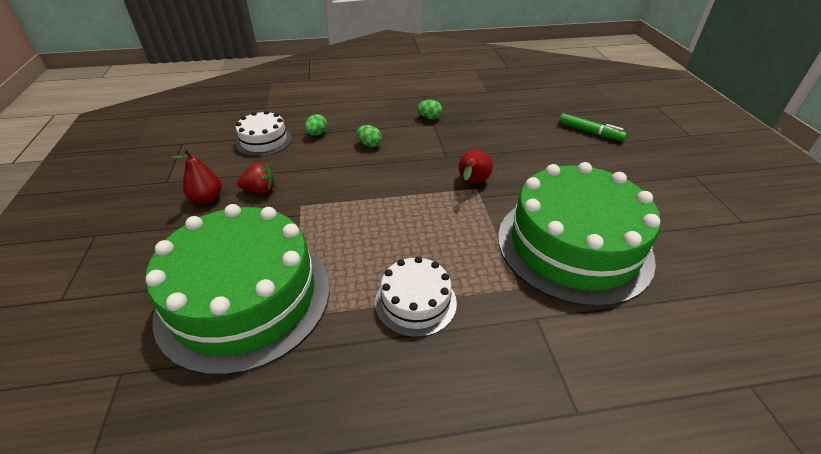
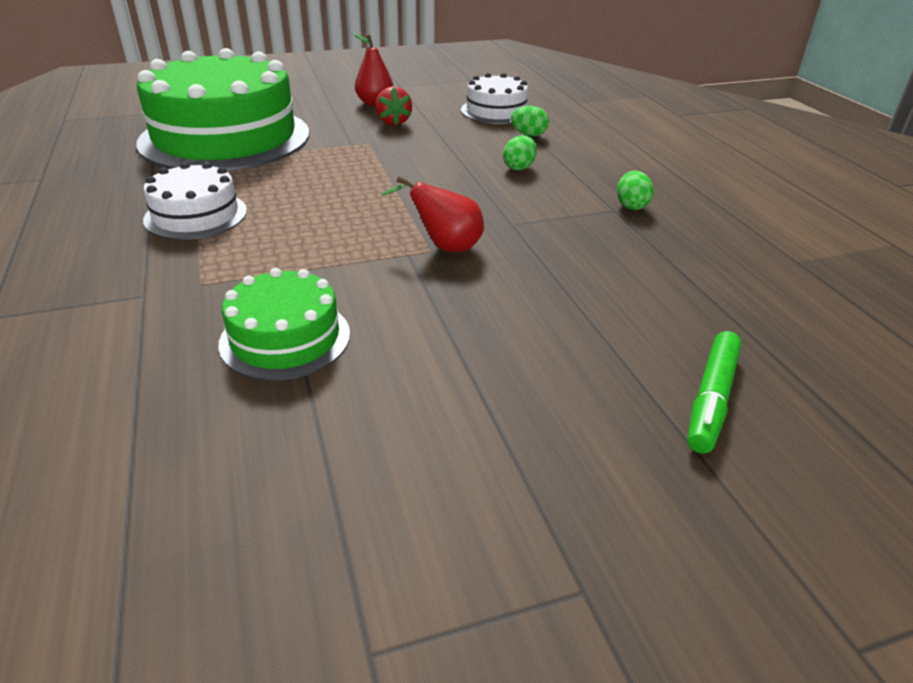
camera: 80 degrees right, 5 degrees down
(573, 246) = (285, 338): green cake -> green cake, size x0.48

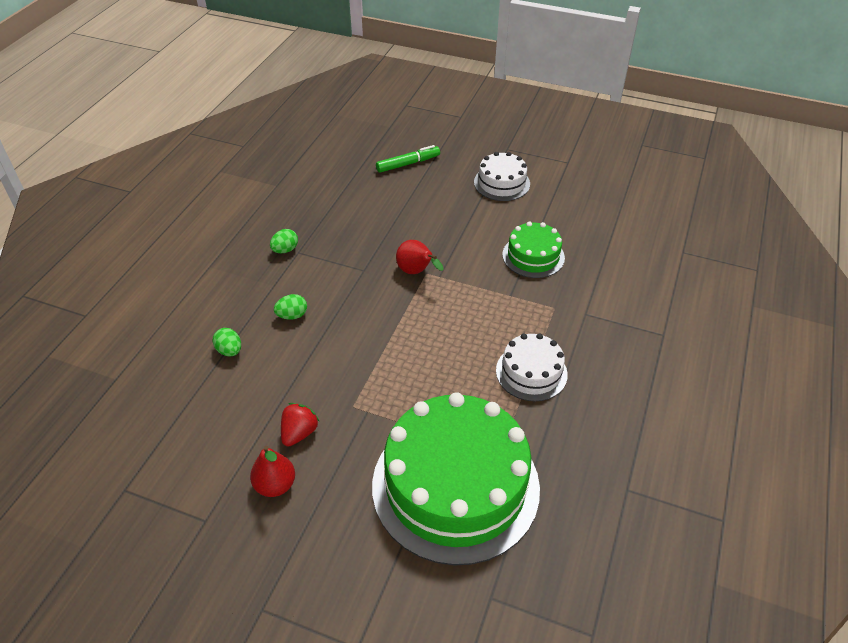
camera: 140 degrees left, 10 degrees up
(496, 111) = (198, 403): white cake -> white cake (501, 183)

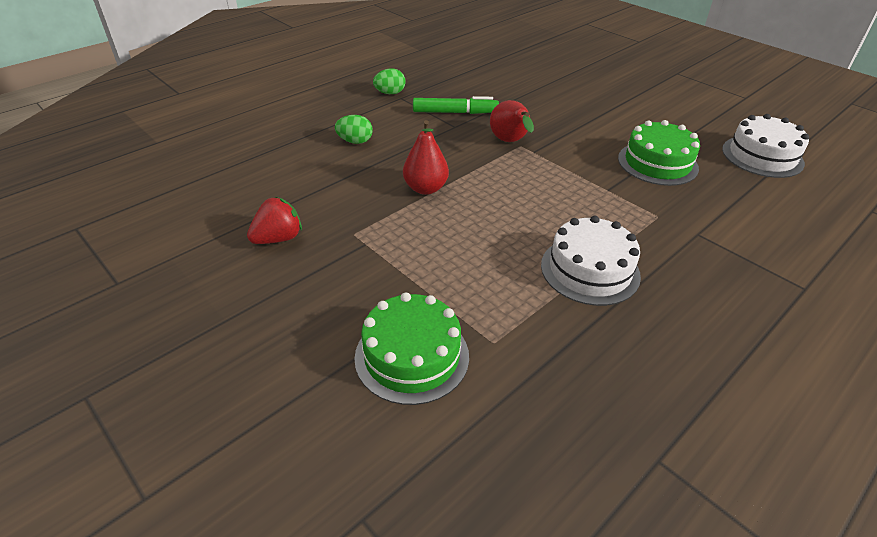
camera: 25 degrees right, 5 degrees down
(229, 351) = (273, 151): green egg -> none
(275, 485) = (213, 277): red pear -> red pear (425, 188)
(408, 164) = (560, 62): green marker -> green marker (455, 112)
(455, 485) = (412, 356): green cake -> green cake, size x0.48
(501, 183) = (655, 96): white cake -> white cake (762, 156)

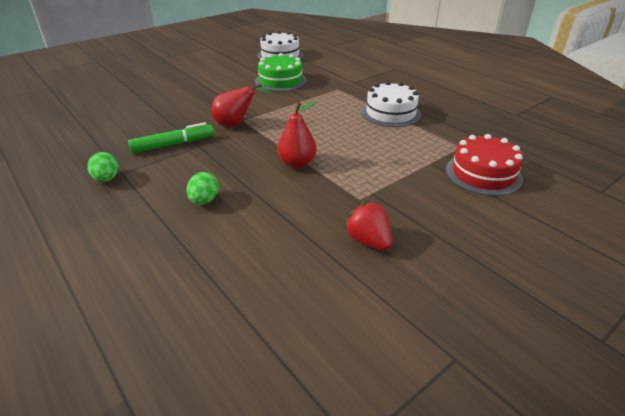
camera: 85 degrees left, 5 degrees down
(412, 356) = (483, 174): green cake -> red cake
(455, 112) = (173, 144): green marker -> green marker turned 60 degrees clockwise

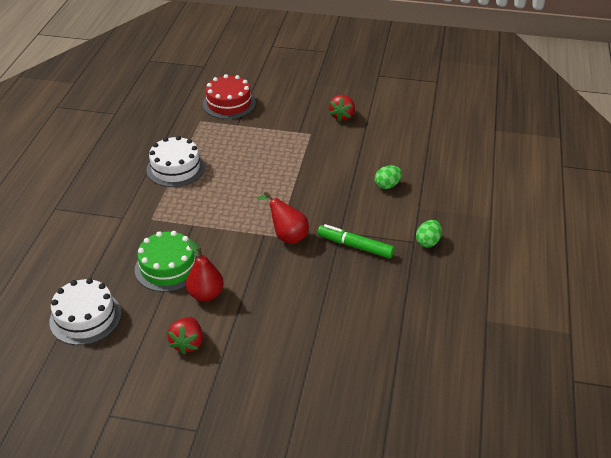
camera: 130 degrees left, 5 degrees up
(213, 69) = (187, 343): none -> red strawberry
(297, 163) = (304, 174): red pear -> red pear (206, 294)

